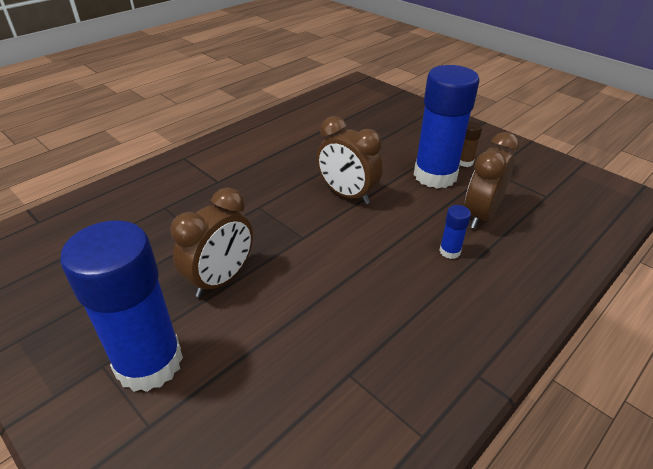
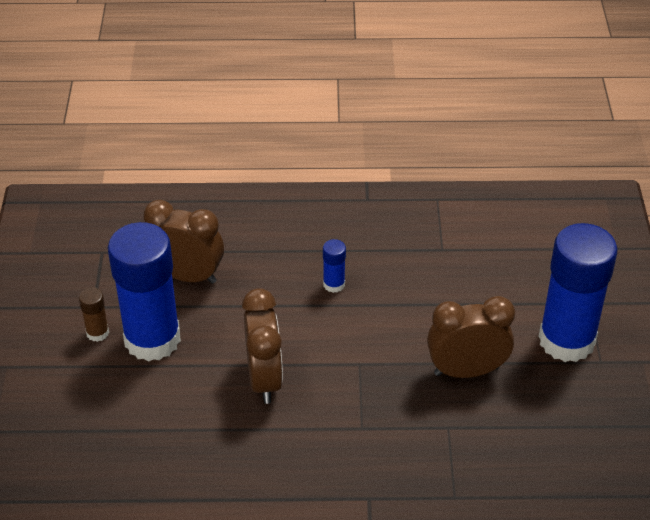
camera: 135 degrees left, 5 degrees up
(450, 251) = (263, 268): blue glue stick -> blue glue stick (334, 284)
(481, 215) = (187, 276): brown clock -> brown clock turned 150 degrees counterclockwise

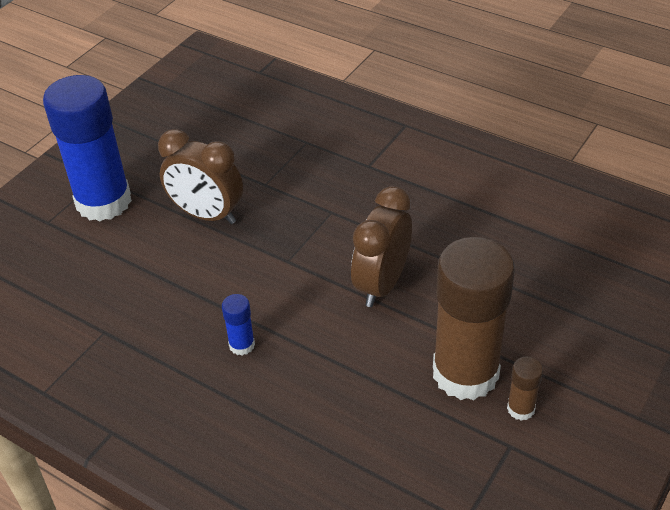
camera: 145 degrees left, 0 degrees up
(152, 339) = (465, 373): blue glue stick -> brown glue stick
(187, 276) = (384, 432): brown clock -> none

